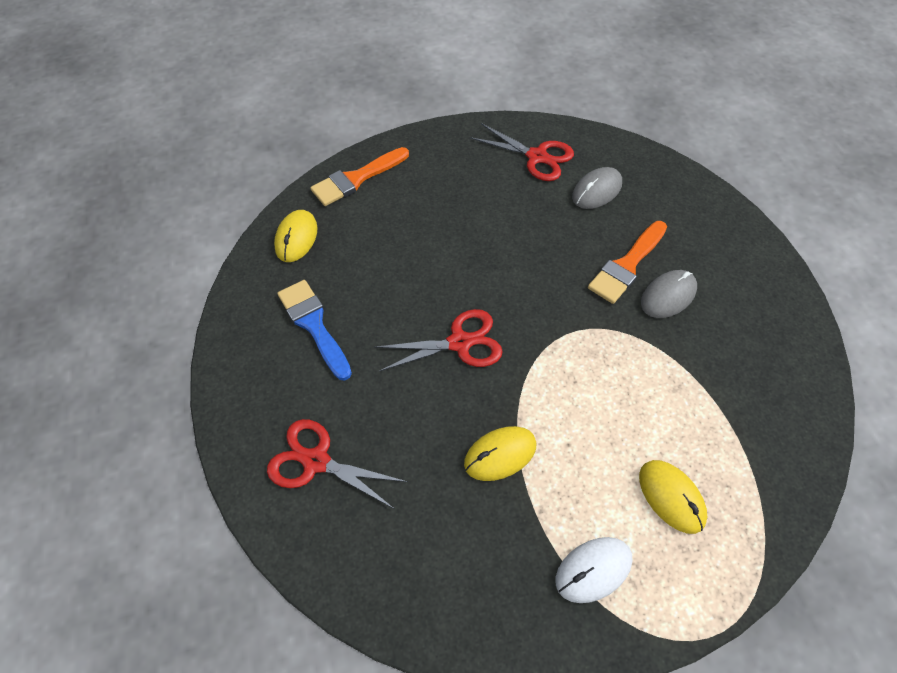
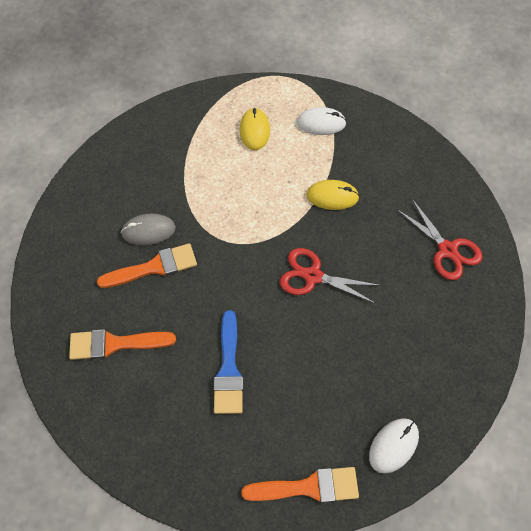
camera: 150 degrees left, 5 degrees up
(296, 238) = (393, 445): yellow mouse -> white mouse
(314, 325) = (411, 348): blue brush -> blue brush (228, 369)
(537, 157) = (131, 411): red scissors -> none
(596, 190) = (115, 344): grey mouse -> orange brush

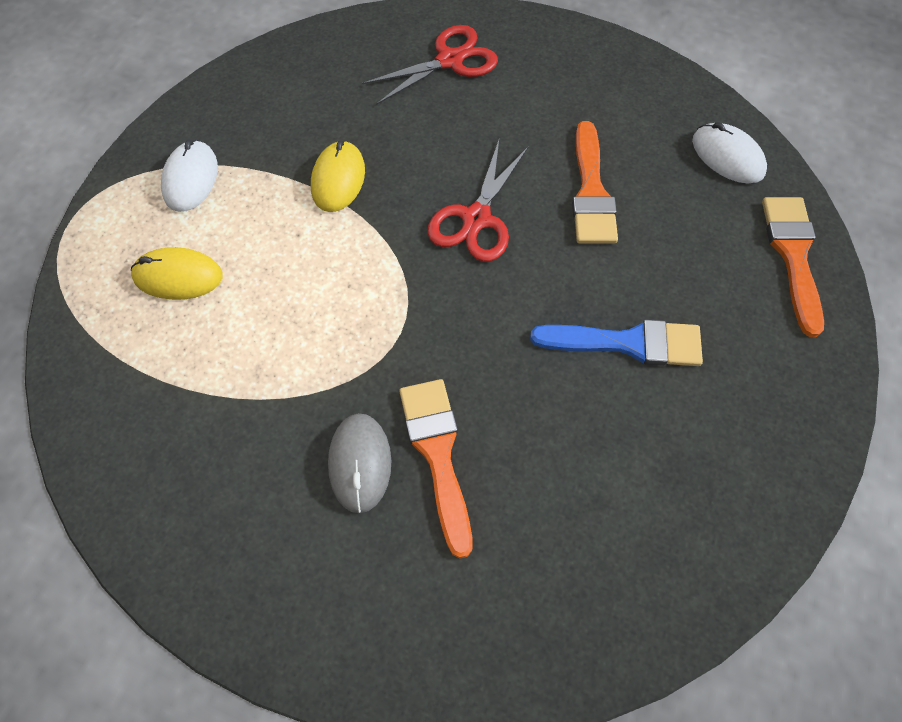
camera: 85 degrees left, 0 degrees up
(115, 344) = (584, 522): orange brush -> orange brush (591, 191)

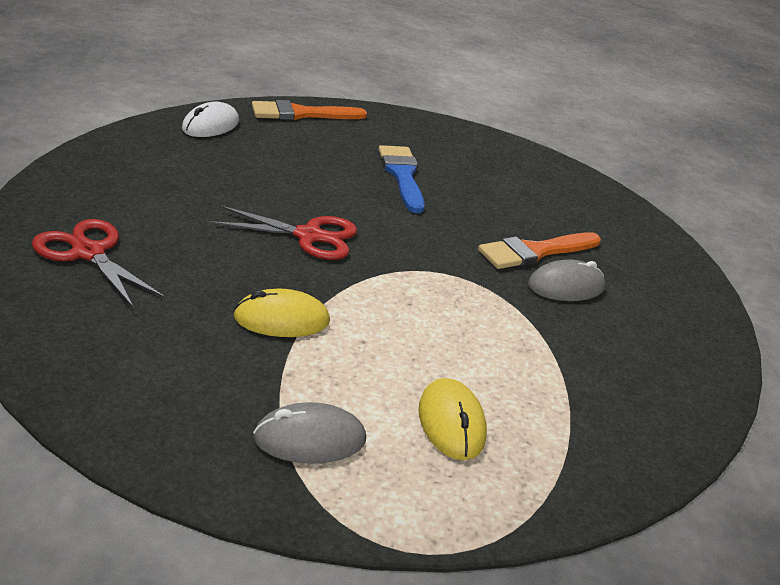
camera: 110 degrees left, 30 degrees down
(191, 179) = (310, 439): white mouse -> grey mouse
(591, 191) = (262, 182): orange brush -> none

